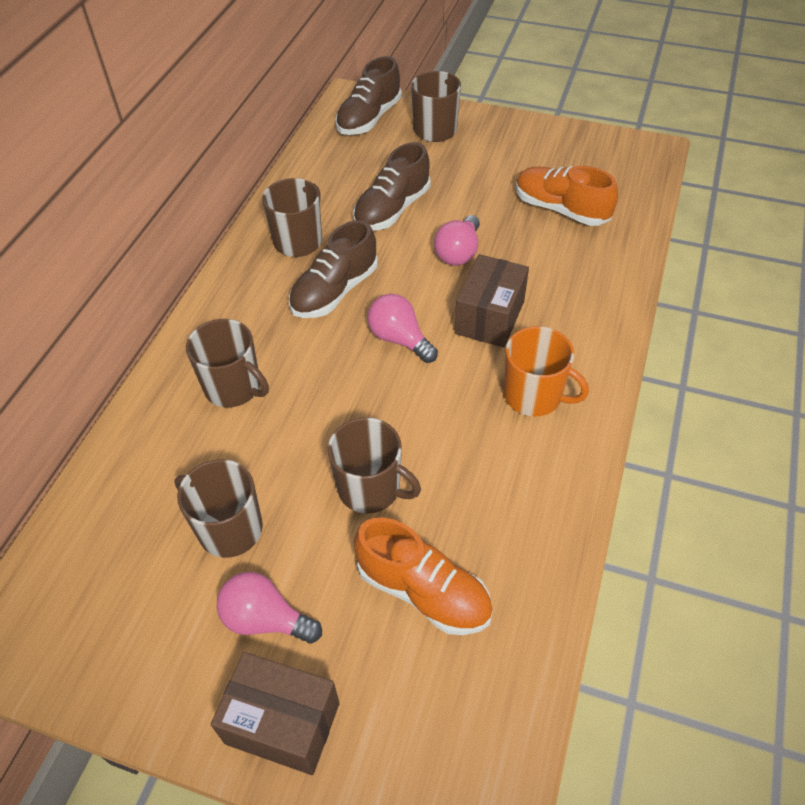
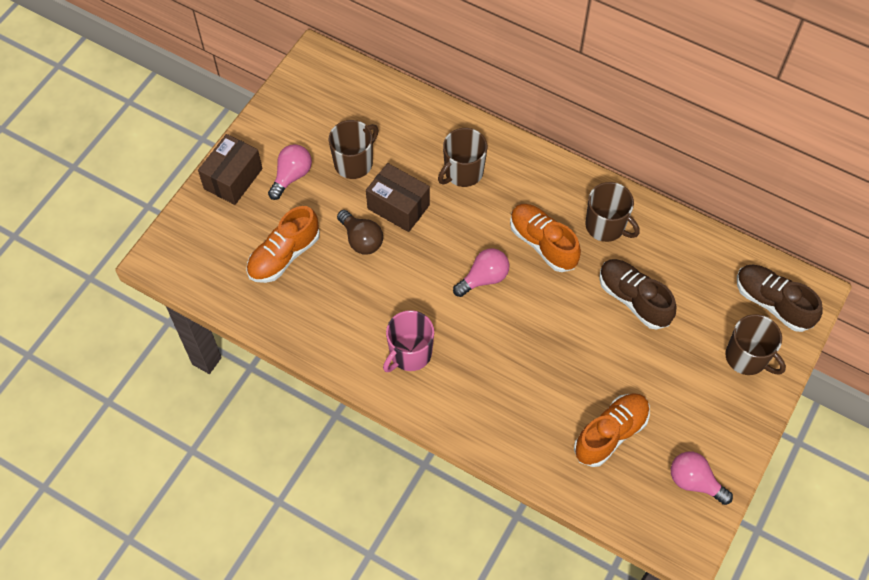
camera: 100 degrees right, 10 degrees up
(335, 291) = (543, 243): brown shoe -> orange shoe
(370, 488) = (361, 240): brown mug -> brown light bulb
(458, 253) = (569, 338): pink light bulb -> pink light bulb (694, 482)
(489, 317) = (492, 344): brown box -> brown box (398, 207)
(534, 396) = (410, 353): orange mug -> pink mug

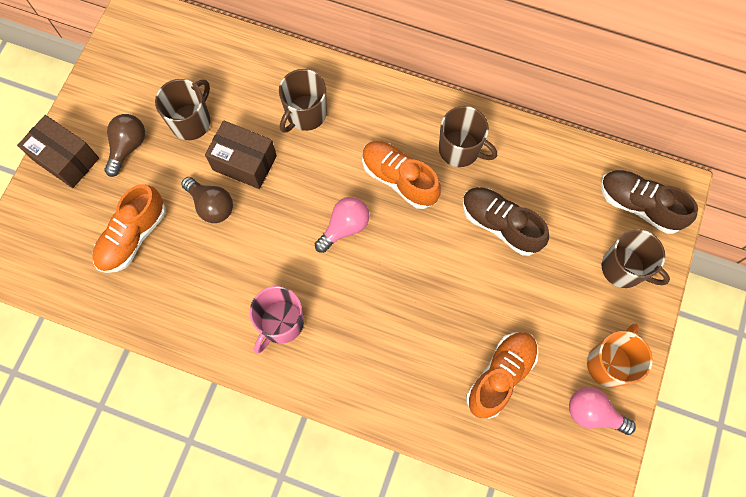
camera: 10 degrees left, 10 degrees up
(233, 179) = (66, 159): brown box -> brown box turned 75 degrees counterclockwise
(292, 176) = (128, 147): pink light bulb -> brown light bulb
(718, 440) = (609, 363): none -> orange mug

